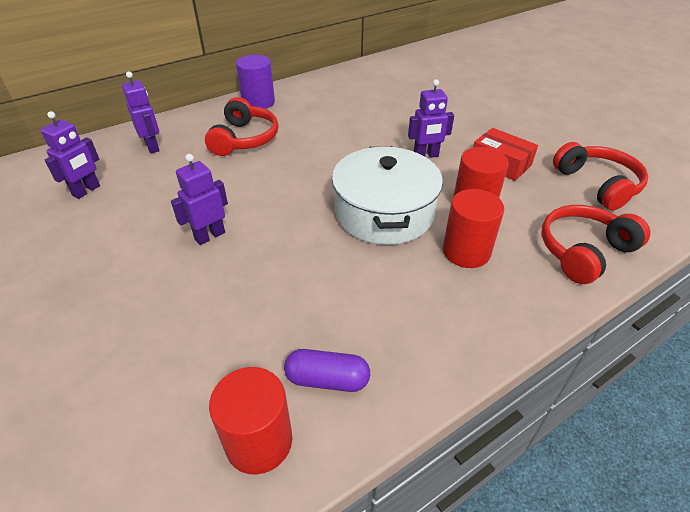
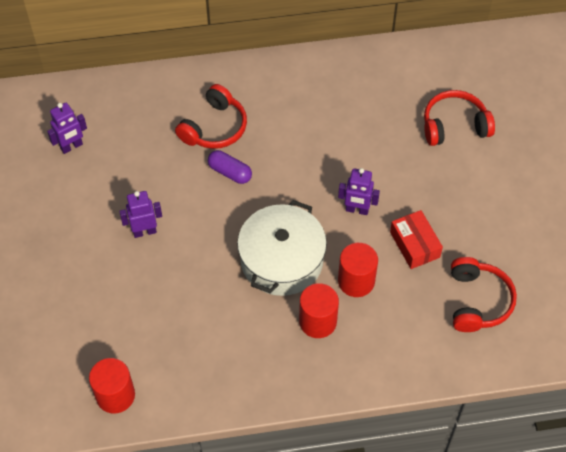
camera: 25 degrees right, 15 degrees up
(152, 147) = (135, 109): purple robot -> none
(258, 102) = (249, 77): purple cylinder -> none
(327, 379) = (169, 376): purple capsule -> purple capsule (230, 172)
(584, 251) = (404, 358): red headphones -> red headphones (454, 126)

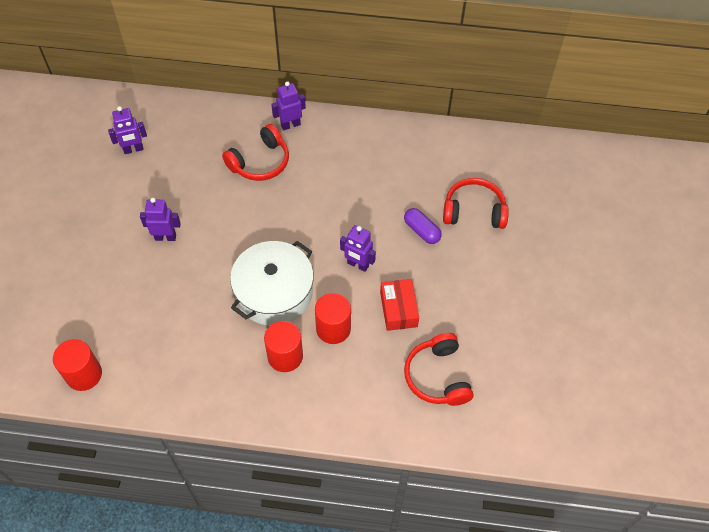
camera: 15 degrees right, 0 degrees up
(230, 172) = (258, 204): purple capsule -> purple capsule (421, 231)
(231, 80) = (290, 125): none -> purple robot
(477, 301) = (437, 376): red headphones -> red headphones turned 150 degrees clockwise

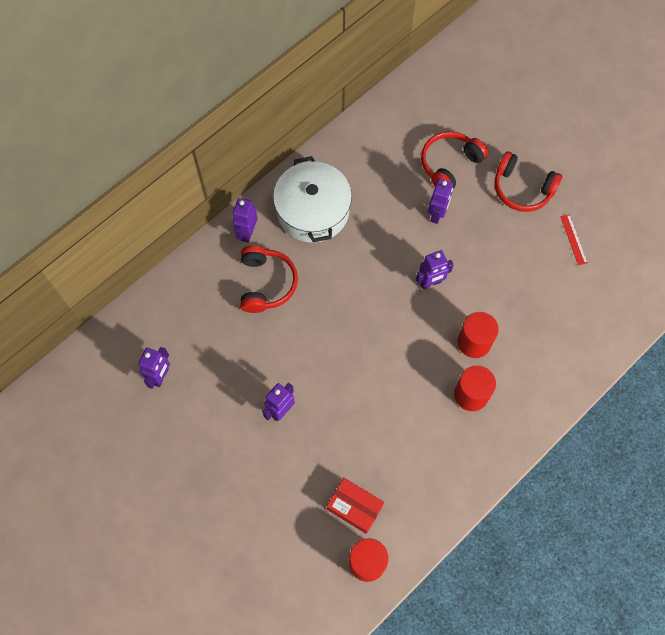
camera: 50 degrees left, 10 degrees up
(274, 292) = (406, 362): white pot -> white pot (313, 211)
(398, 309) = (494, 283): red box -> red box (354, 507)
(421, 231) = (437, 214): purple capsule -> purple robot
(437, 376) = (571, 299): red headphones -> red headphones (522, 189)
(495, 342) = (573, 239): none -> red ruler

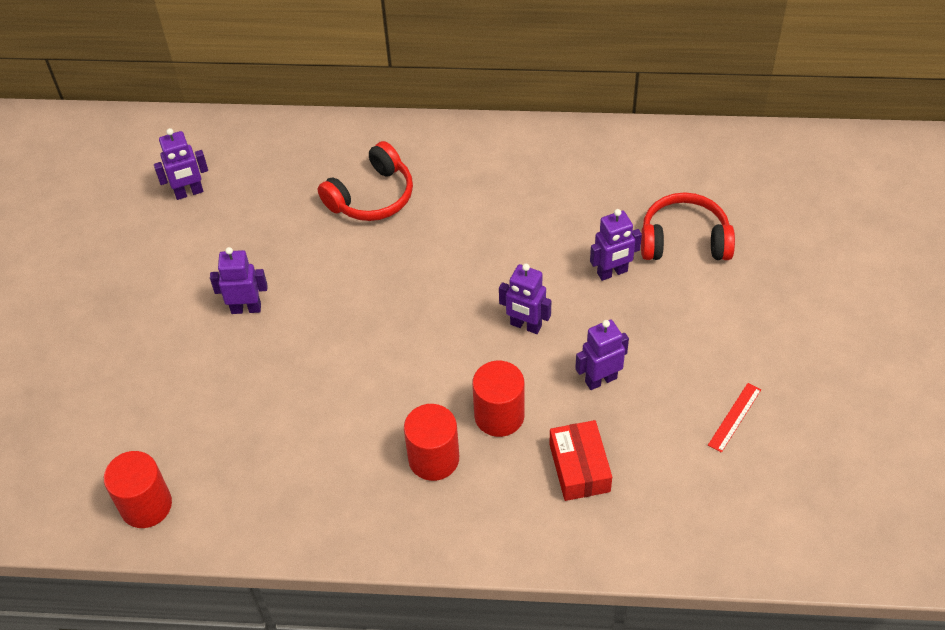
camera: 50 degrees right, 15 degrees down
(247, 233) = (410, 142): purple robot -> purple robot (600, 380)
(313, 211) = (493, 172): white pot -> none
(354, 507) = (199, 448): red box -> red box (579, 468)
(522, 189) = (737, 323): red headphones -> none

